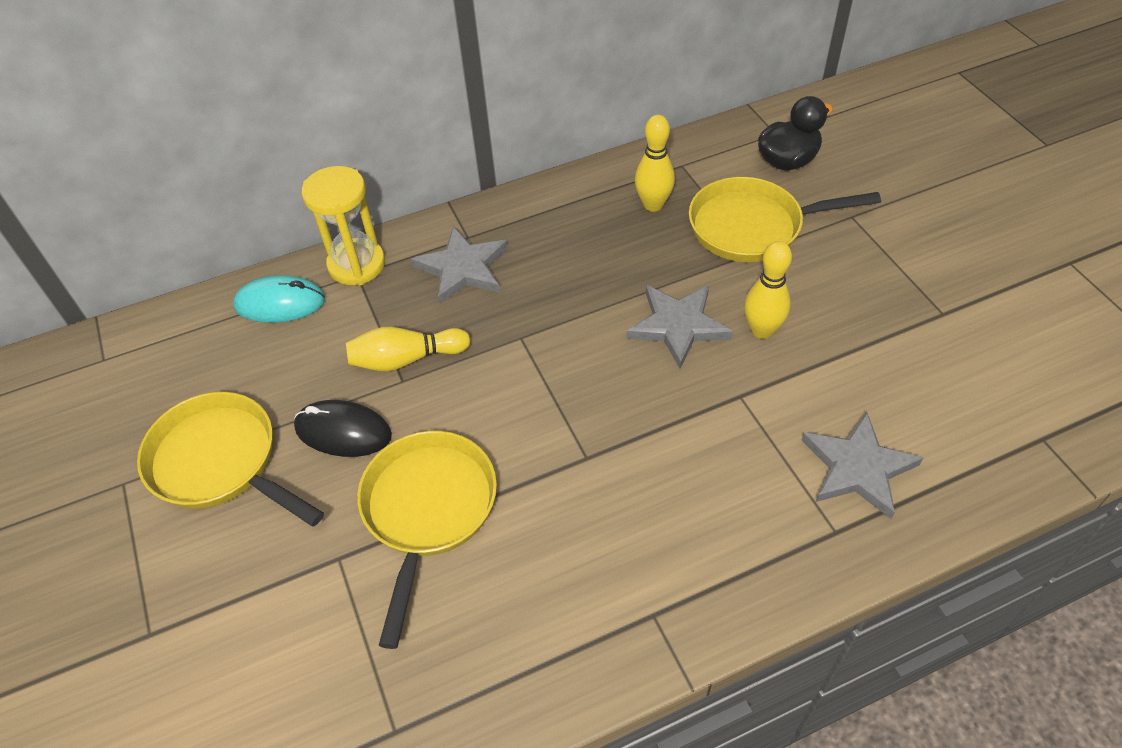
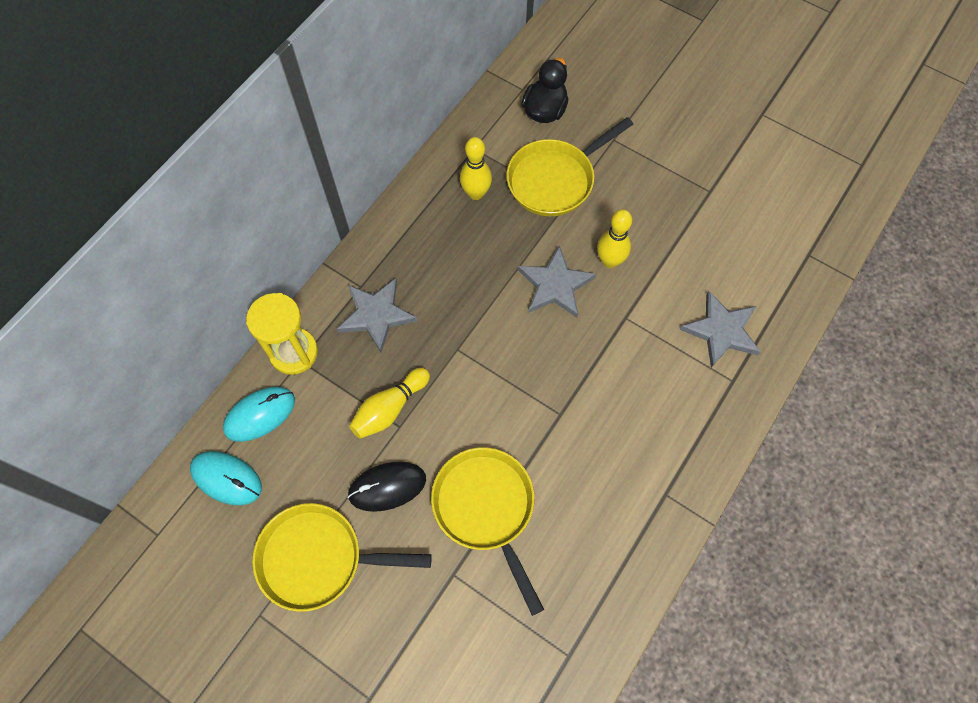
camera: 35 degrees left, 15 degrees up
(203, 343) = (226, 478): none -> turquoise mouse

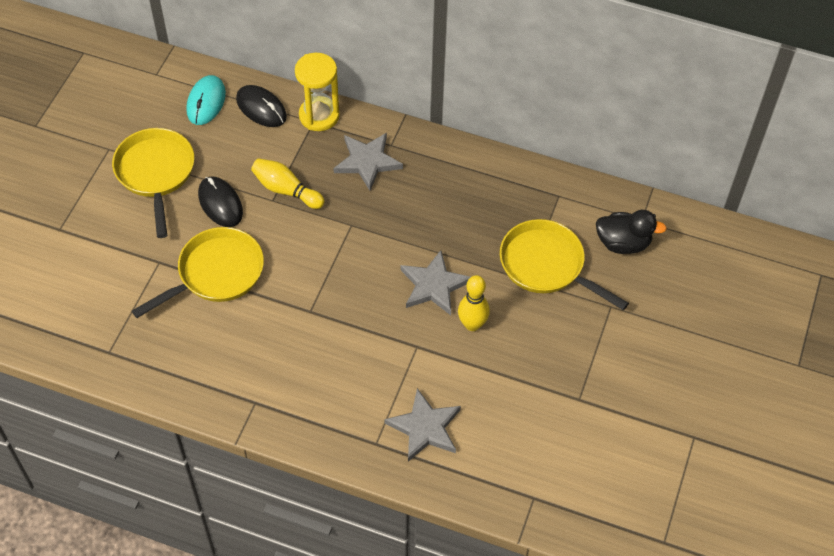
camera: 75 degrees right, 10 degrees down
(259, 414) = (261, 108): turquoise mouse -> black mouse
(476, 193) = (510, 207): yellow bowling pin -> none

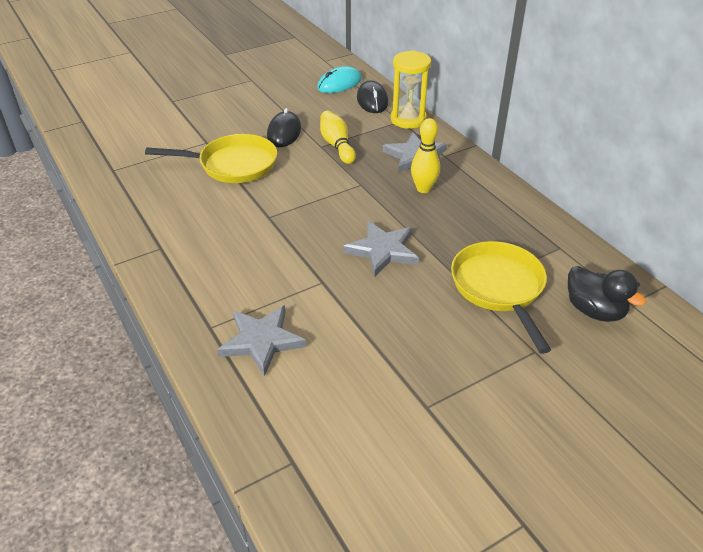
camera: 40 degrees right, 15 degrees down
(156, 173) = (263, 101): yellow pan -> none
(472, 324) = (386, 293): yellow bowling pin -> yellow bowling pin (423, 189)

